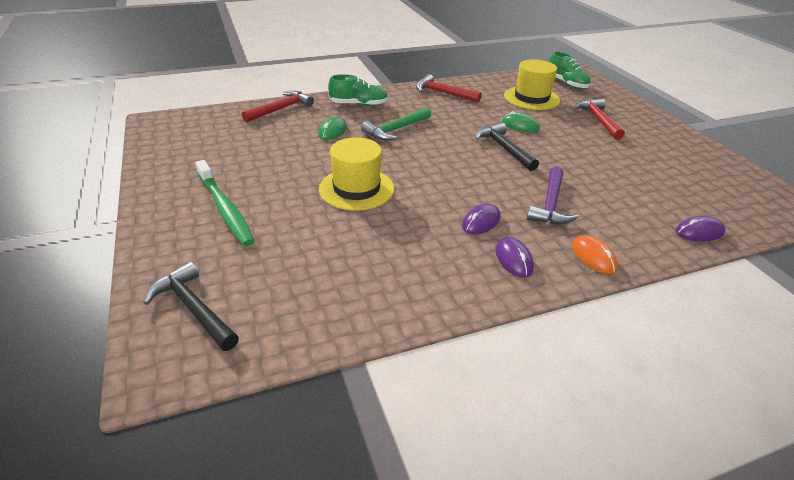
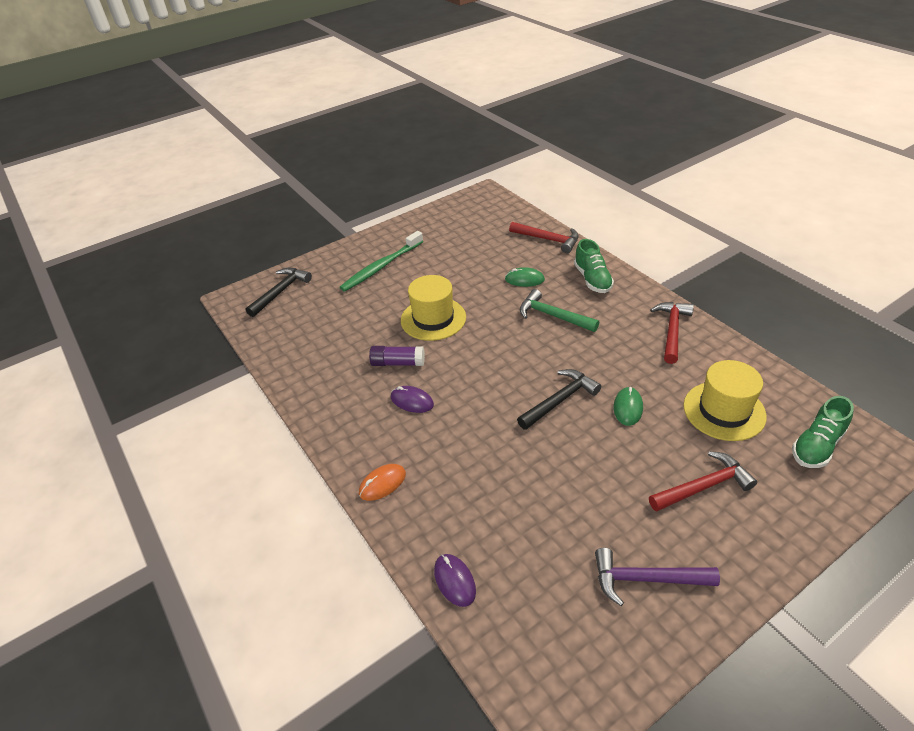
camera: 80 degrees right, 5 degrees up
(417, 222) = (398, 363): none -> purple glue stick
(513, 259) = (364, 428): purple mouse -> none
(550, 204) = (460, 447): purple hammer -> purple hammer (646, 579)

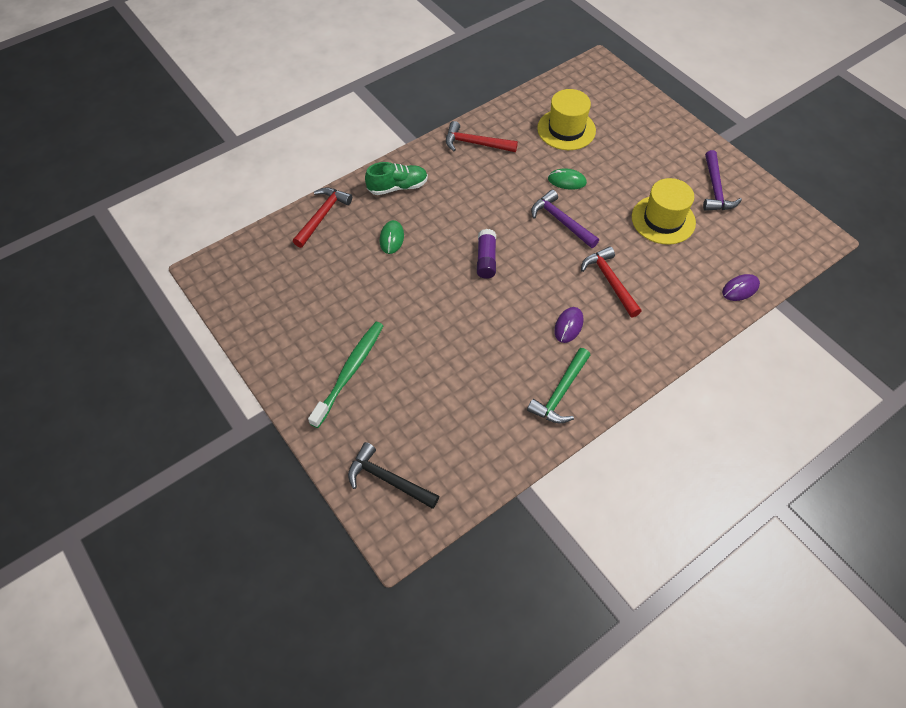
camera: 95 degrees left, 15 degrees up
(381, 267) = (350, 372): green toothbrush -> green toothbrush turned 105 degrees counterclockwise
(382, 483) = (664, 340): orange mouse -> none
(398, 363) = (517, 341): purple glue stick -> purple glue stick (486, 259)
(433, 319) = (450, 314): yellow hat -> yellow hat (663, 220)
(553, 316) = (451, 219): green hammer -> green hammer (560, 392)
(560, 400) = (561, 221): black hammer -> purple hammer
(703, 486) = (637, 151): red hammer -> red hammer (610, 281)
(817, 446) = (595, 92): green shoe -> none

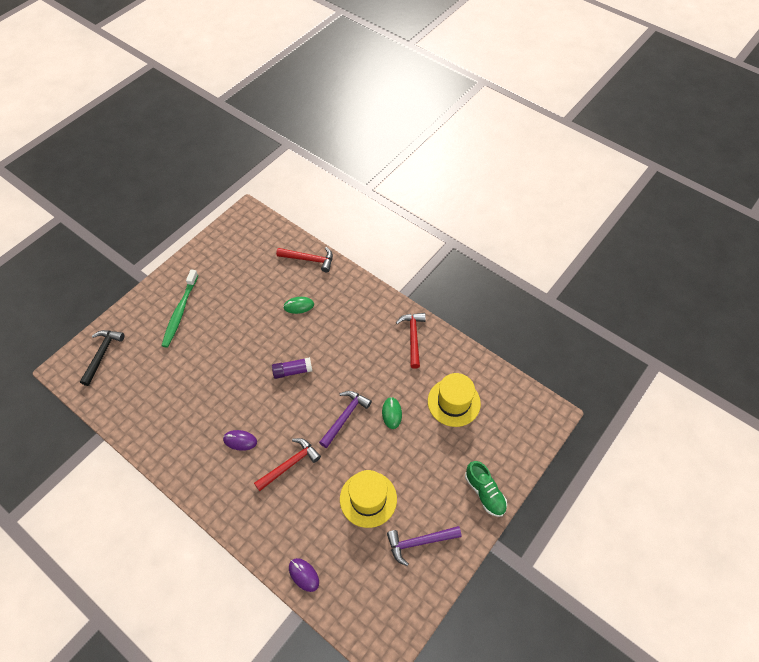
camera: 75 degrees right, 0 degrees up
(350, 372) = (180, 312): green toothbrush -> green toothbrush turned 90 degrees clockwise
(398, 187) = (350, 297): green shoe -> green shoe (485, 493)
(560, 392) = (179, 445): green hammer -> none

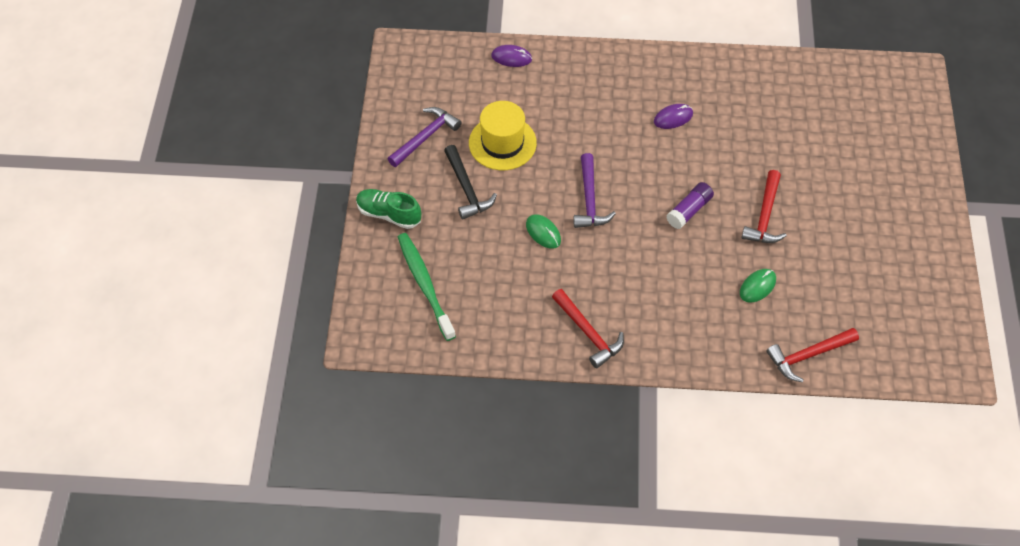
camera: 145 degrees right, 0 degrees up
(102, 354) = (900, 107): black hammer -> black hammer (466, 189)
(180, 312) = (879, 195): green toothbrush -> green toothbrush (425, 284)
(290, 464) = (604, 127): red hammer -> red hammer (764, 216)
(454, 402) = (483, 285): yellow hat -> none

